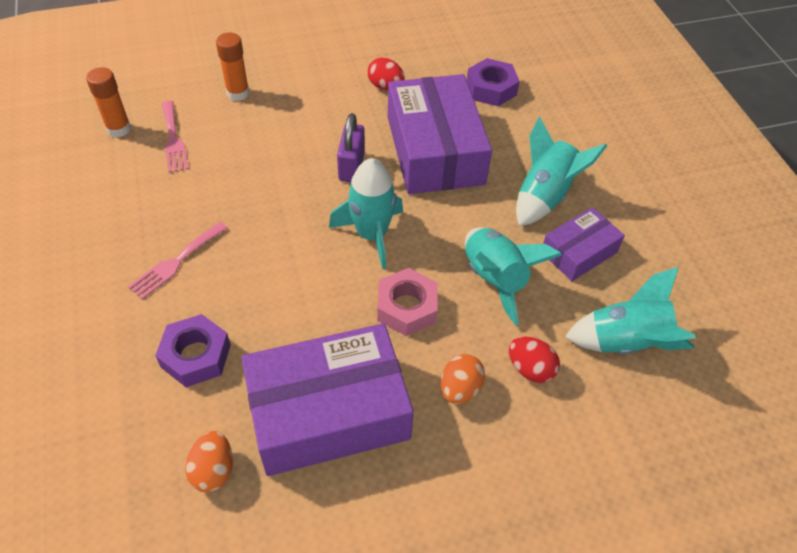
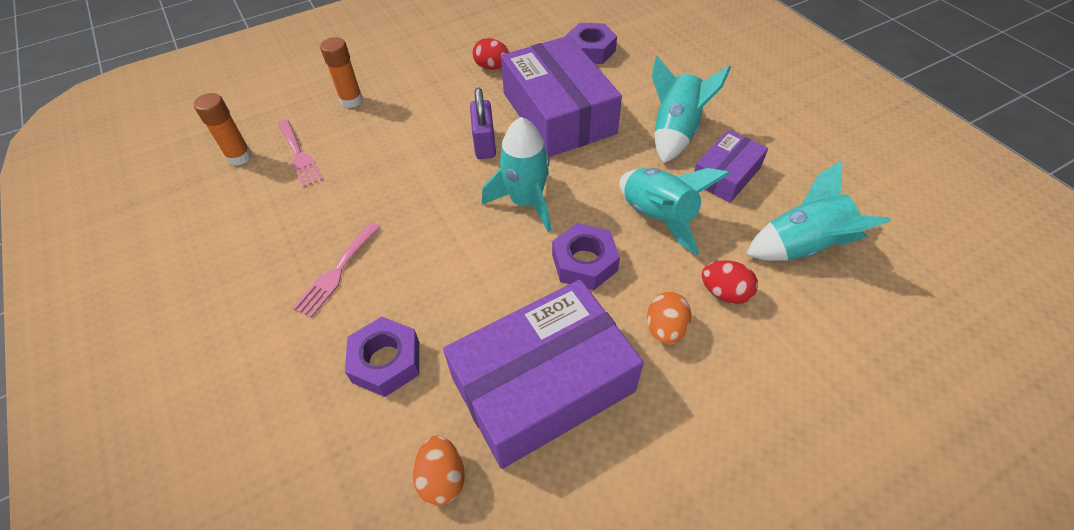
camera: 10 degrees left, 0 degrees up
(406, 307) = (584, 262): pink nut -> purple nut

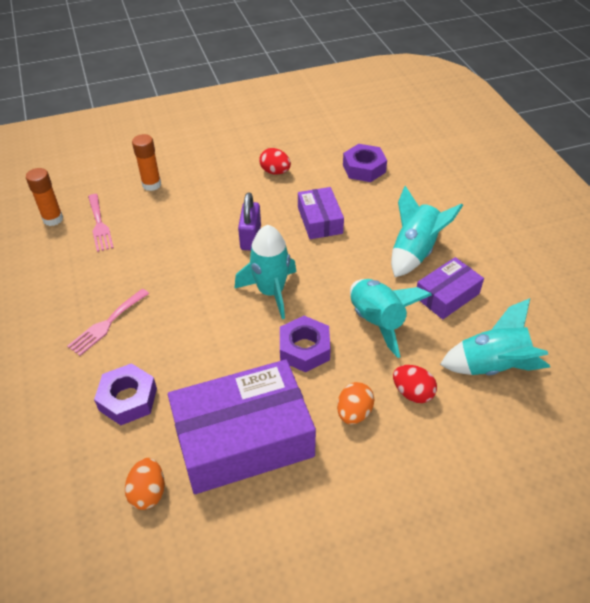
camera: 10 degrees right, 5 degrees down
(558, 113) = (320, 220): purple box -> purple box, size x0.53

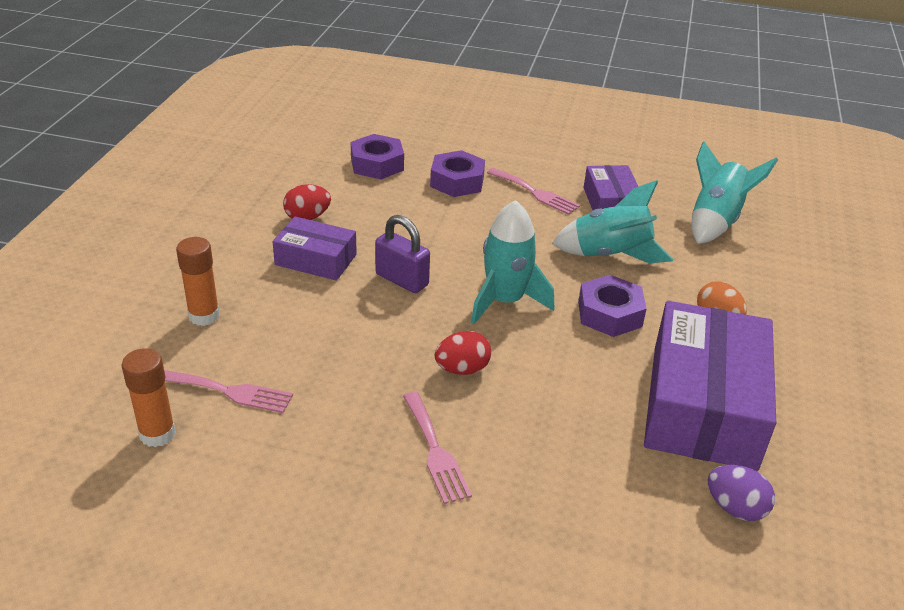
camera: 60 degrees left, 10 degrees down
(128, 399) = (582, 476): purple nut -> purple nut (457, 181)
(148, 492) = (735, 508): orange egg -> purple egg
(320, 220) = (427, 224): purple box -> purple box (316, 259)
(412, 393) = (716, 275): red egg -> red egg (462, 369)
(415, 252) = (535, 193): turquoise rocket -> pink fork

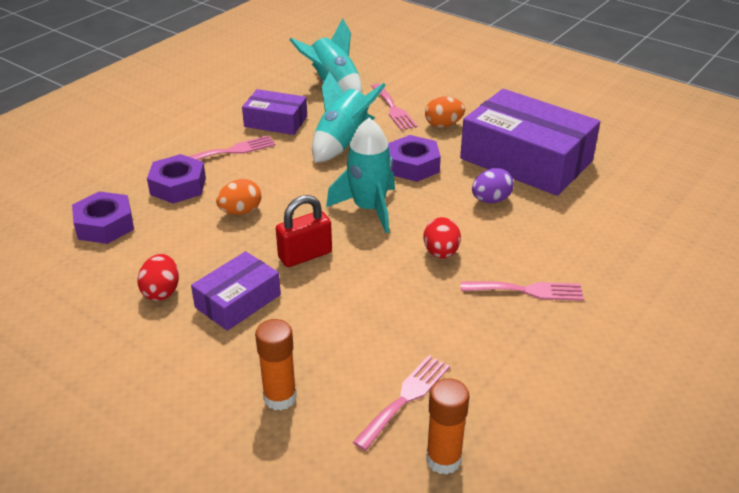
camera: 65 degrees left, 0 degrees up
(402, 280) = (305, 255): purple padlock -> red padlock
(443, 225) = (240, 211): none -> orange egg
(713, 274) = (393, 109): none -> pink fork
(735, 508) = (620, 180): purple egg -> purple egg (491, 200)

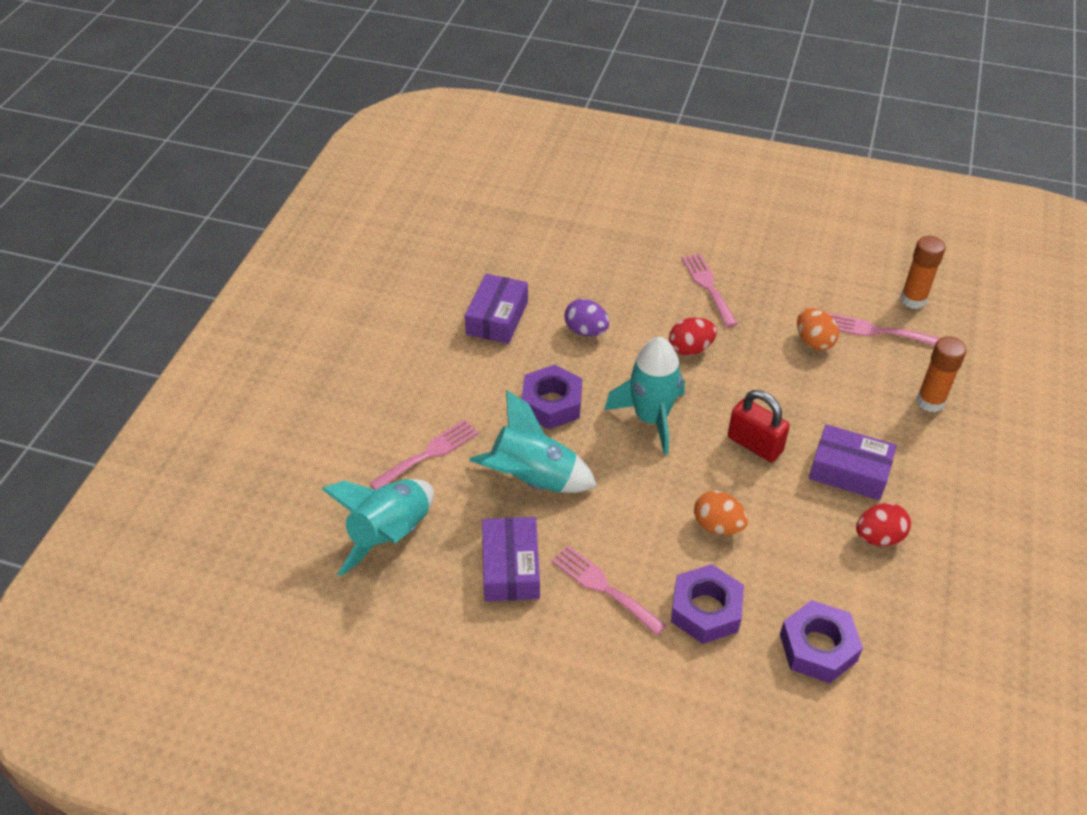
camera: 110 degrees left, 10 degrees up
(443, 125) = (450, 398): orange egg -> orange egg (814, 342)
(526, 160) = (497, 318): purple box -> purple box, size x0.53

